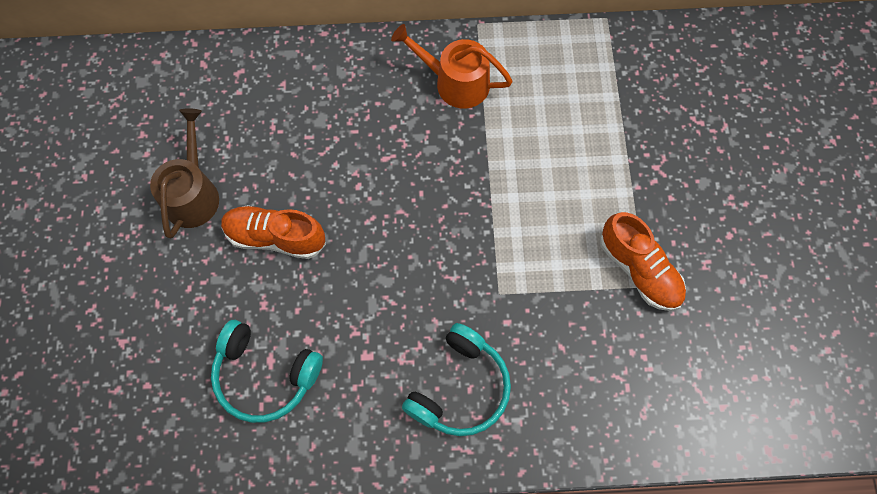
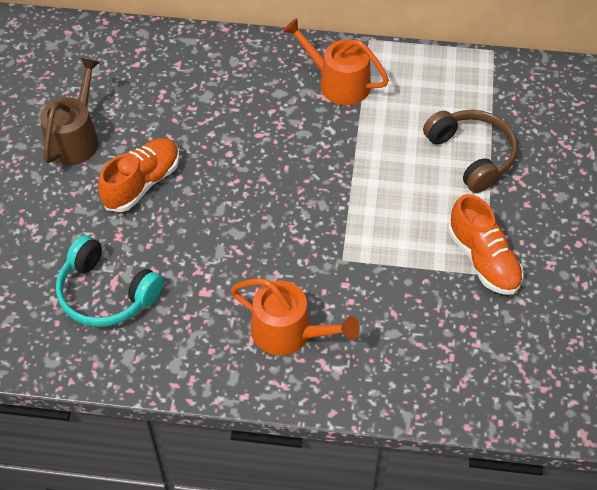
camera: 10 degrees right, 15 degrees down
(275, 237) = (142, 183): orange shoe -> orange shoe turned 105 degrees clockwise
(460, 388) = (288, 332): turquoise headphones -> orange watering can
(607, 148) = (472, 155): none -> brown headphones

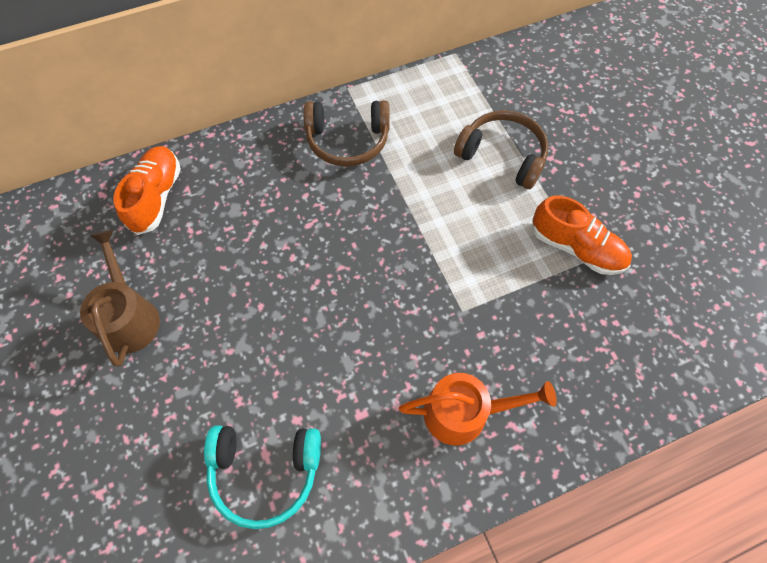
camera: 30 degrees left, 10 degrees up
(142, 183) = (228, 331): orange shoe -> orange shoe (156, 197)
(338, 83) = (348, 141): orange watering can -> brown headphones

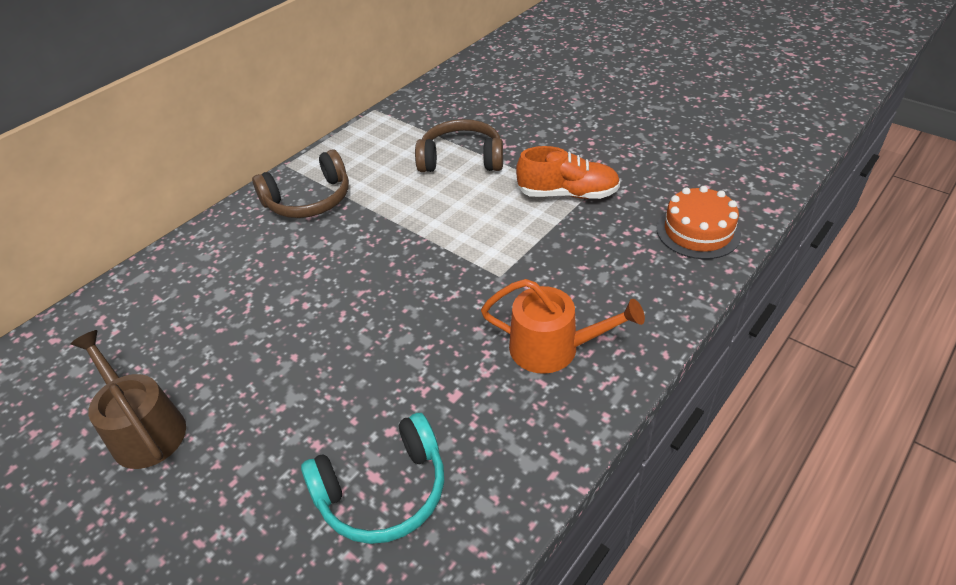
camera: 25 degrees left, 20 degrees down
(156, 197) = (123, 316): orange shoe -> none
(464, 412) = (552, 348): orange watering can -> orange watering can turned 45 degrees clockwise
(672, 356) = (698, 231): none -> orange cake

